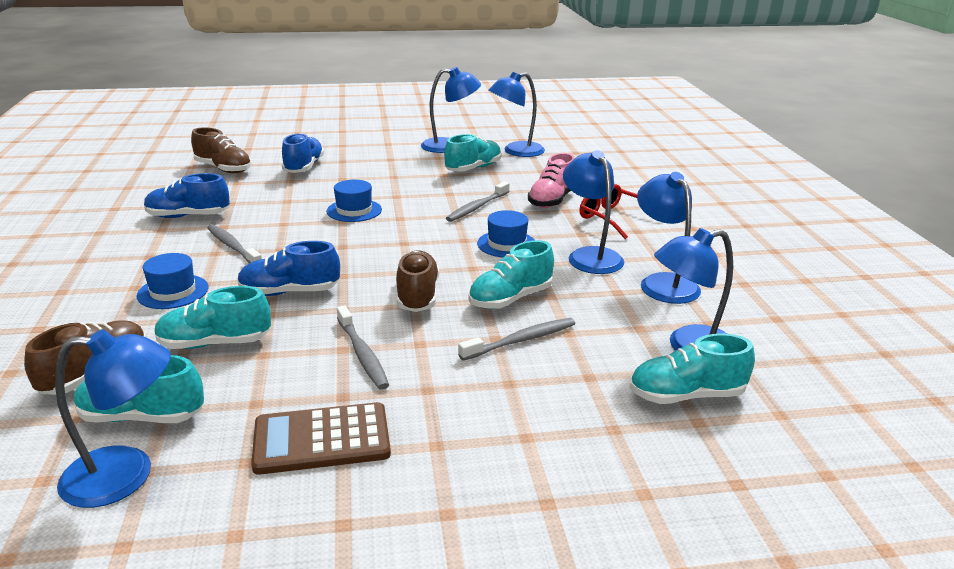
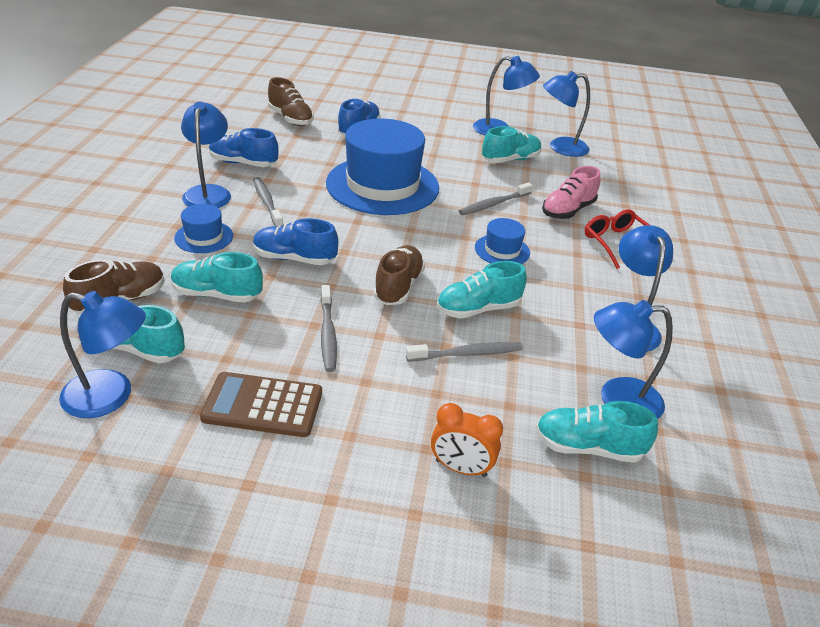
camera: 15 degrees right, 10 degrees up
(354, 210) = (382, 185): blue hat -> blue hat, size x2.27
(572, 446) = (461, 468): none -> orange clock
(590, 256) = (573, 280): blue lamp -> blue lamp (208, 192)

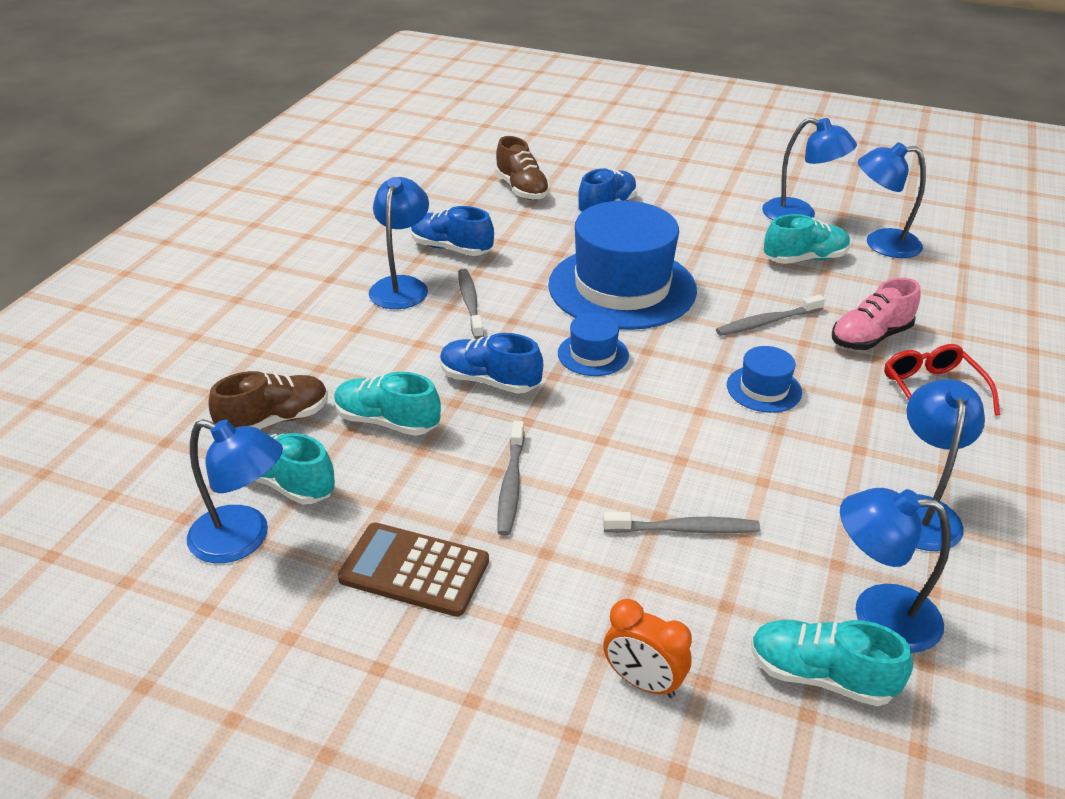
camera: 15 degrees right, 0 degrees up
(204, 237) = (385, 345): blue hat -> blue hat (593, 354)
(398, 286) = (613, 429): brown shoe -> none
(478, 309) = (712, 469): turquoise shoe -> none

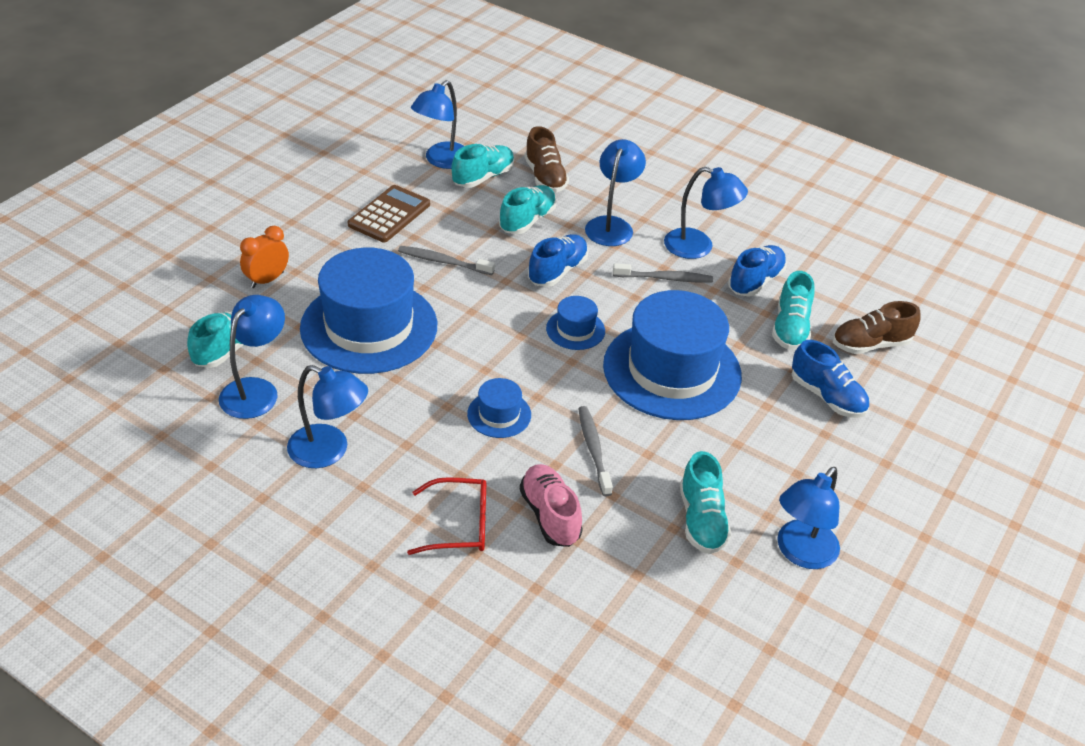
camera: 100 degrees right, 5 degrees up
(519, 227) = (790, 328): none -> turquoise shoe
(684, 529) = (369, 326): grey toothbrush -> blue hat
(881, 244) = (725, 603): blue lamp -> blue lamp (611, 225)

